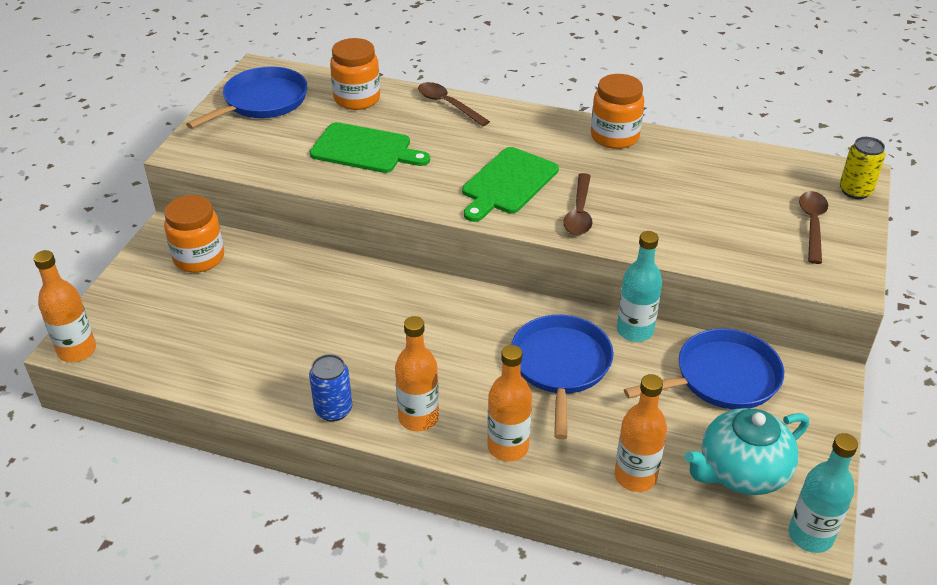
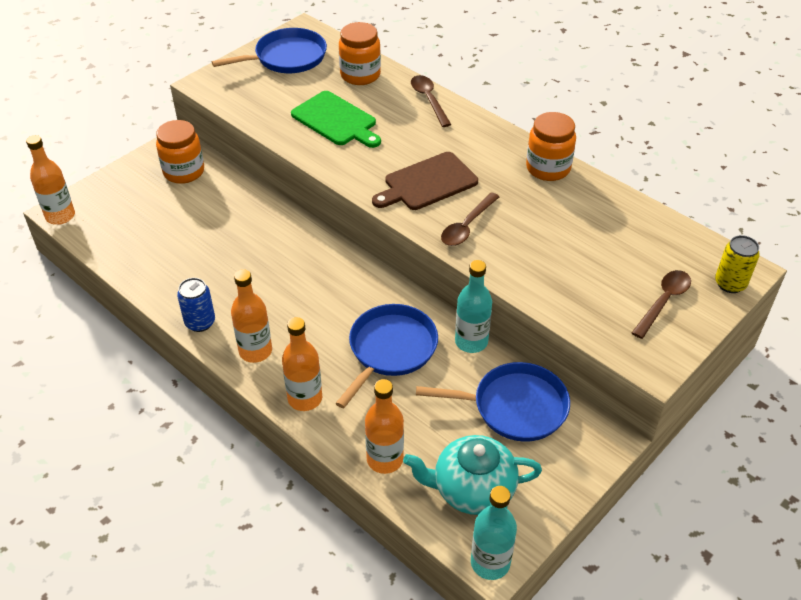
camera: 25 degrees right, 5 degrees up
(508, 183) = (427, 183): green cutting board -> brown cutting board

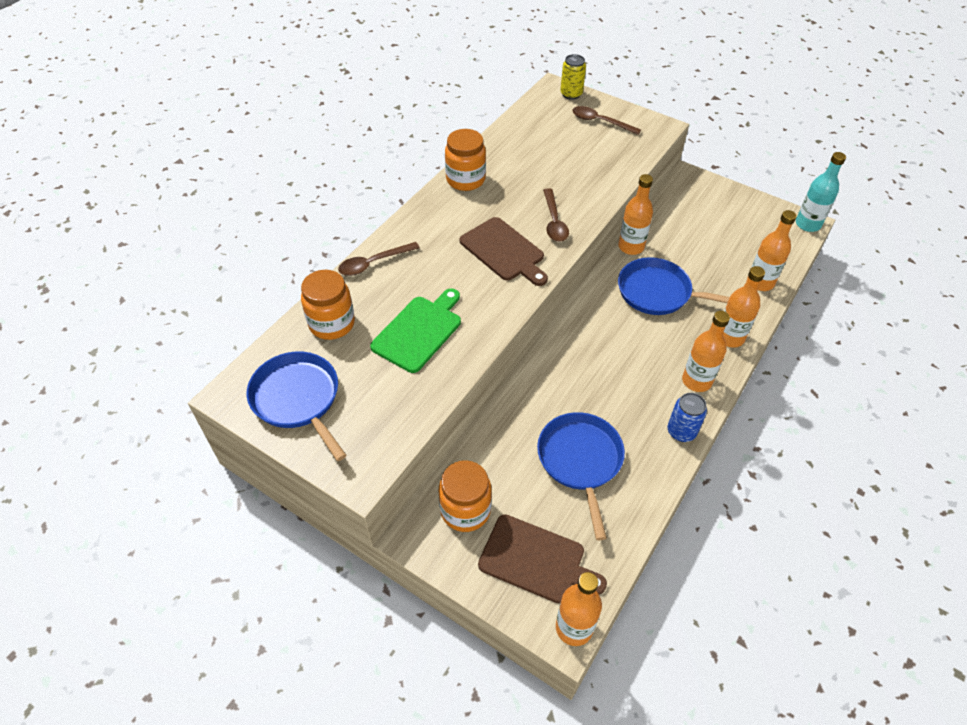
camera: 100 degrees left, 5 degrees up
(123, 204) = (536, 560): none -> brown cutting board
(467, 226) = (554, 222): brown spoon -> brown spoon turned 60 degrees clockwise
(471, 342) = (631, 247): turquoise bottle -> orange bottle
(472, 489) = (760, 236): turquoise teapot -> none
(515, 407) = (682, 220): blue pan -> blue pan (580, 460)

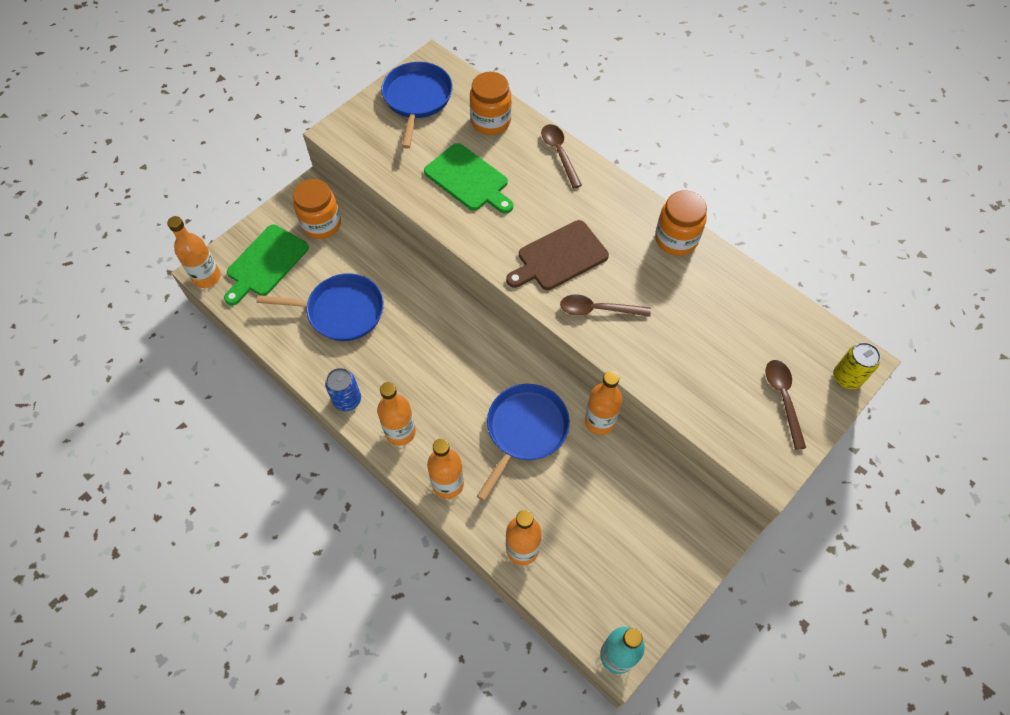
camera: 100 degrees right, 10 degrees up
(298, 399) = (417, 99): blue pan -> blue pan turned 60 degrees counterclockwise
(536, 560) = (265, 263): brown cutting board -> green cutting board
(600, 122) = (783, 399): brown spoon -> brown spoon turned 45 degrees counterclockwise

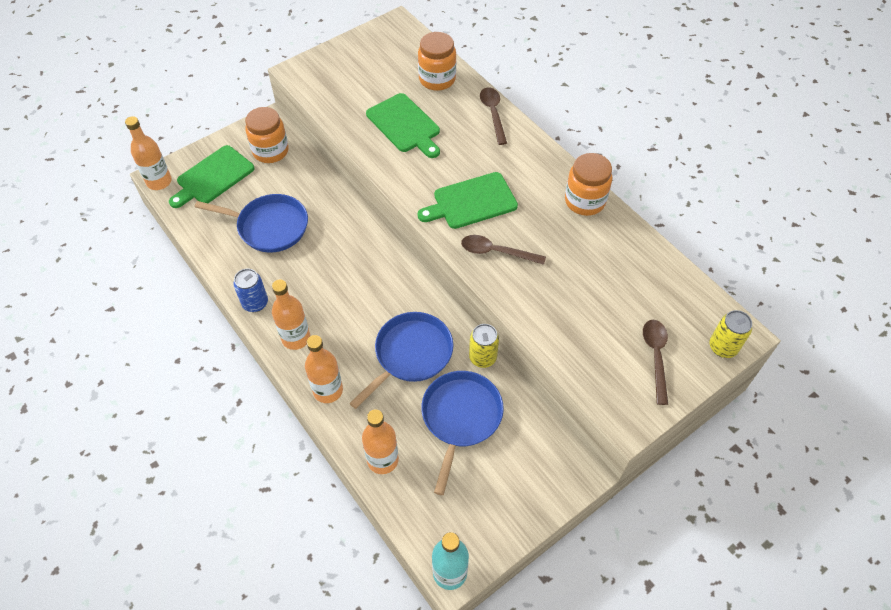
camera: 10 degrees right, 5 degrees down
(417, 99) = (375, 52): blue pan -> blue pan (460, 417)
(559, 257) = (471, 202): brown cutting board -> green cutting board
(599, 421) = (482, 357): orange bottle -> yellow can

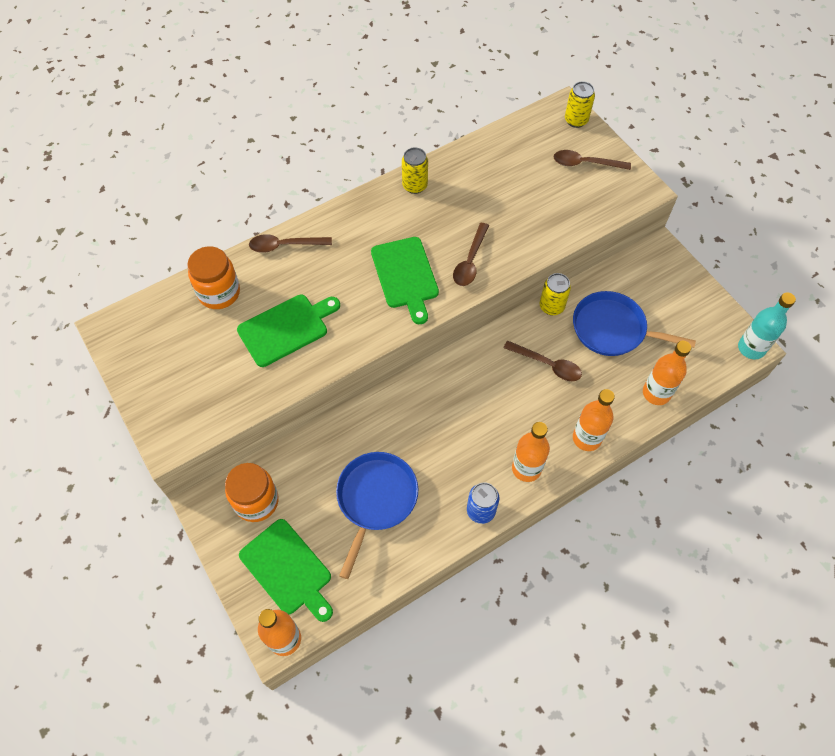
camera: 85 degrees left, 5 degrees up
(411, 354) = (547, 364): blue pan -> brown spoon
(584, 201) = (415, 185): orange jar -> yellow can

